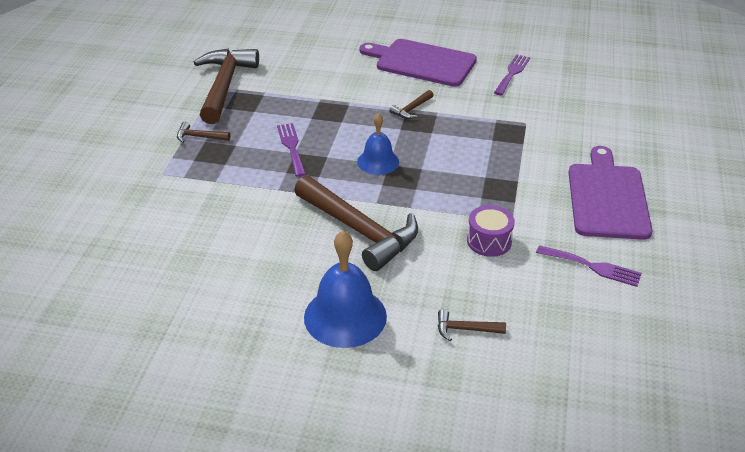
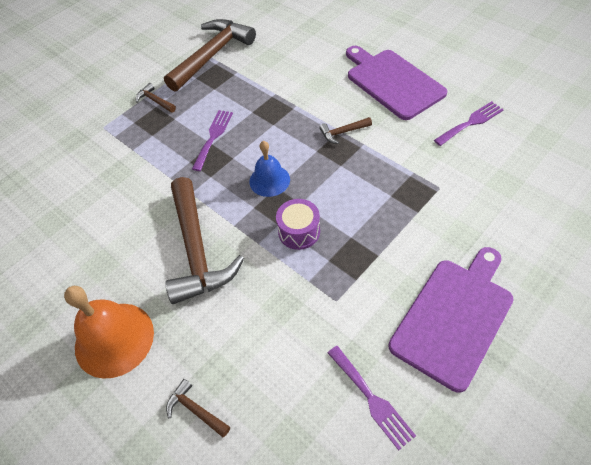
camera: 35 degrees right, 15 degrees up
(345, 316) = (114, 339): blue bell -> orange bell
(489, 241) = (296, 316): purple drum -> purple drum (299, 231)

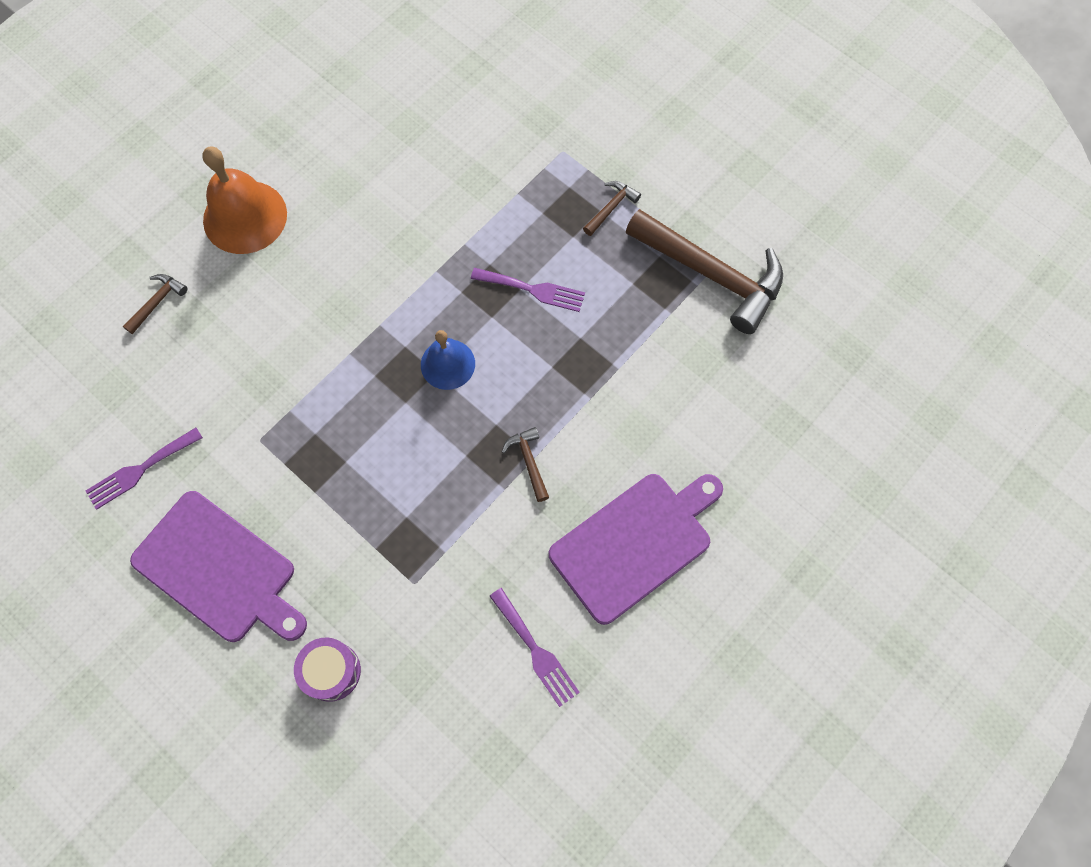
camera: 85 degrees right, 15 degrees up
(197, 250) = (347, 286): brown hammer -> none
(299, 231) = (361, 400): purple drum -> purple drum (331, 671)

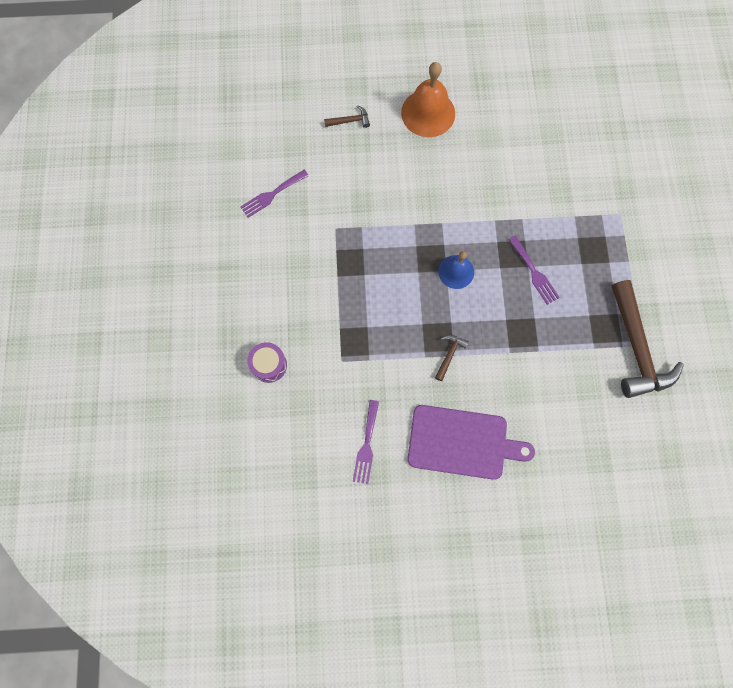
camera: 45 degrees right, 5 degrees up
(140, 470) = (272, 195): purple fork -> purple fork turned 45 degrees counterclockwise
(219, 570) = (264, 272): purple cutting board -> none
(611, 207) = (617, 266): brown hammer -> none

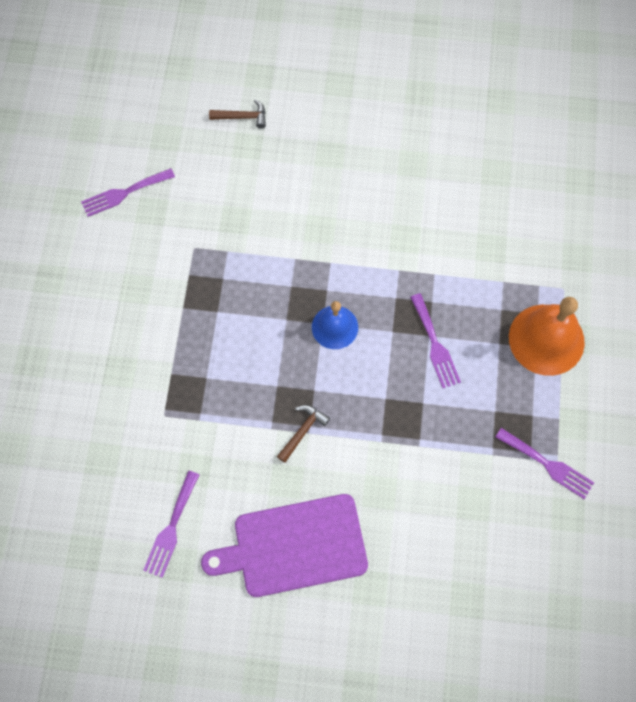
camera: 10 degrees right, 5 degrees down
(269, 365) = (72, 404): purple drum -> none
(428, 113) = (343, 122): orange bell -> orange bell (546, 339)
(462, 442) = (294, 546): purple cutting board -> purple cutting board turned 150 degrees clockwise
(636, 348) = (548, 464): brown hammer -> purple fork

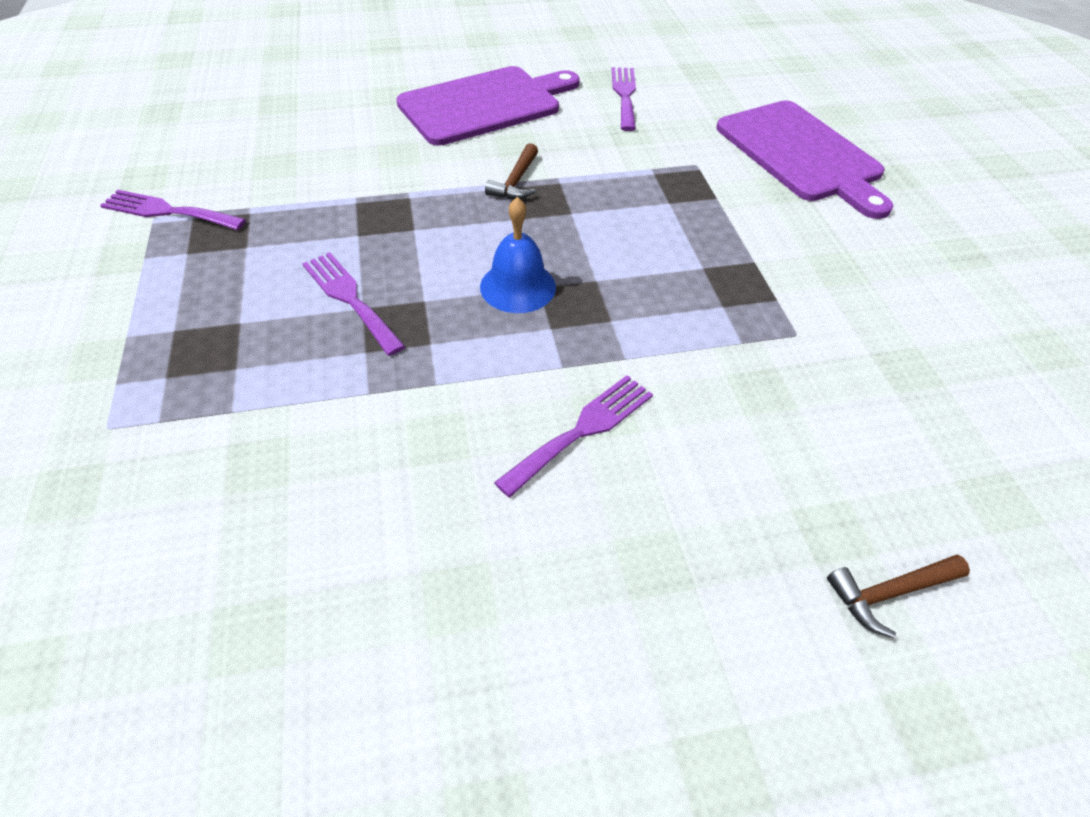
camera: 160 degrees right, 20 degrees down
(79, 404) = (801, 154): none -> purple cutting board
(124, 193) = (975, 382): purple fork -> purple fork (582, 430)
(546, 339) = (153, 344): orange bell -> none

